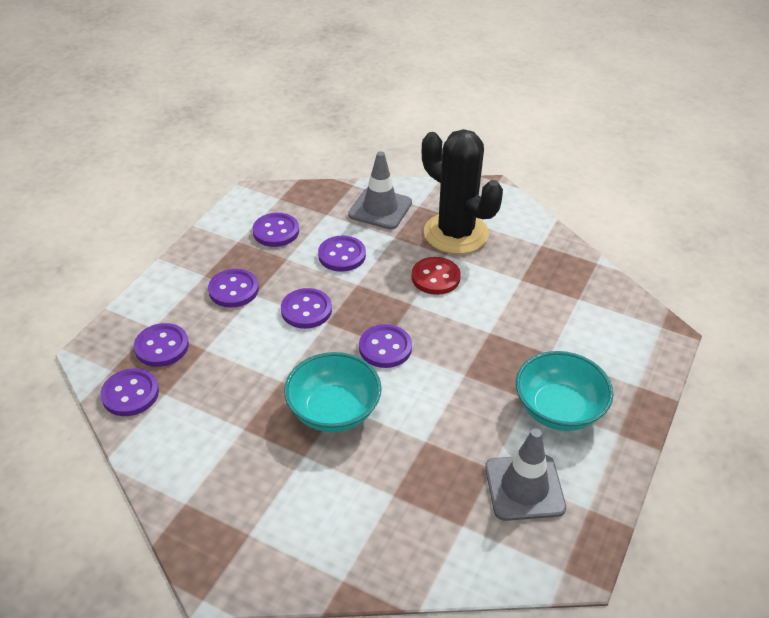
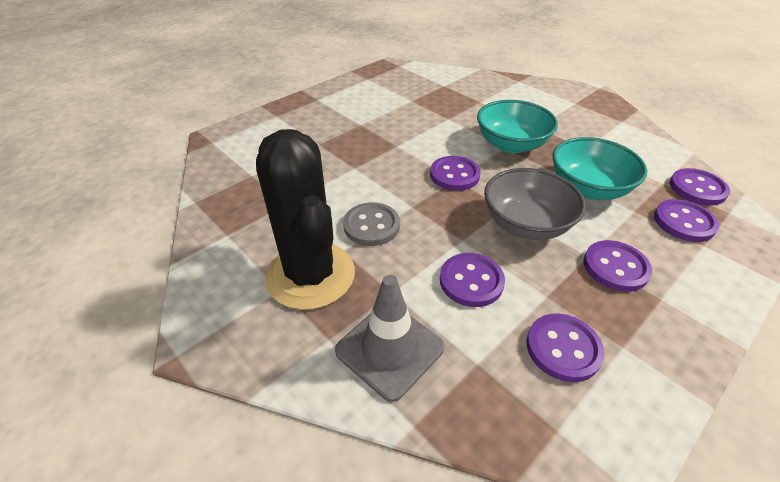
camera: 160 degrees left, 0 degrees up
(306, 310) = (526, 224): purple button -> grey bowl
(435, 277) = (371, 226): red button -> grey button
(524, 487) = (397, 90): grey traffic cone -> none
(558, 409) = (344, 115): turquoise bowl -> turquoise bowl (588, 188)

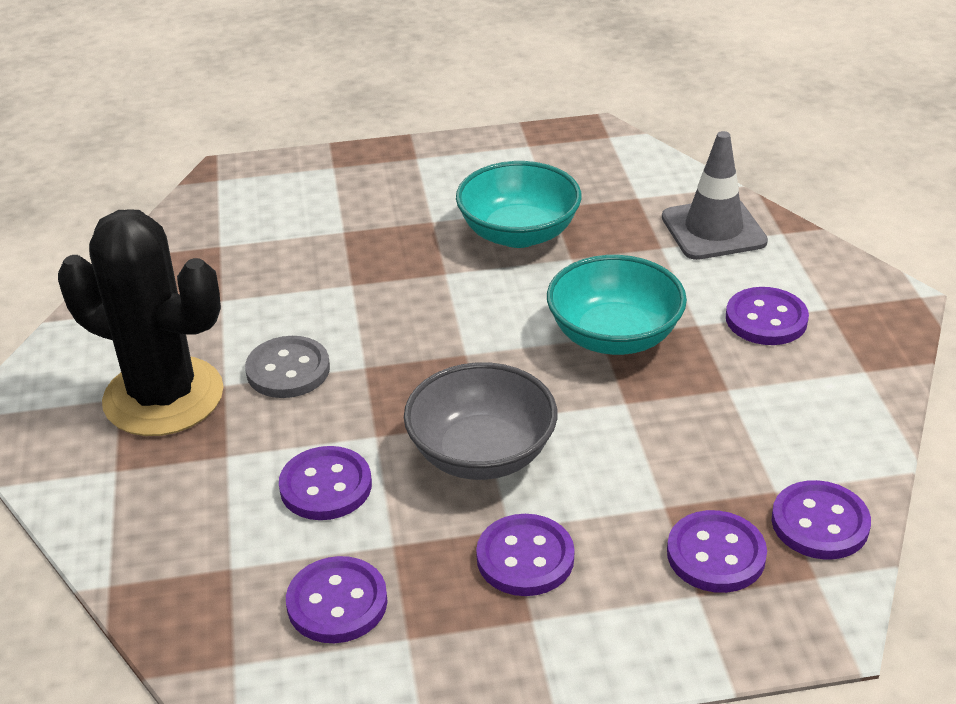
camera: 35 degrees right, 5 degrees down
(310, 275) = (163, 397): black cactus -> black cactus turned 75 degrees counterclockwise
(389, 349) = (161, 509): grey traffic cone -> grey traffic cone (713, 230)
(454, 175) = (471, 348): purple button -> purple button (766, 319)
(588, 188) = (640, 447): turquoise bowl -> turquoise bowl (518, 233)

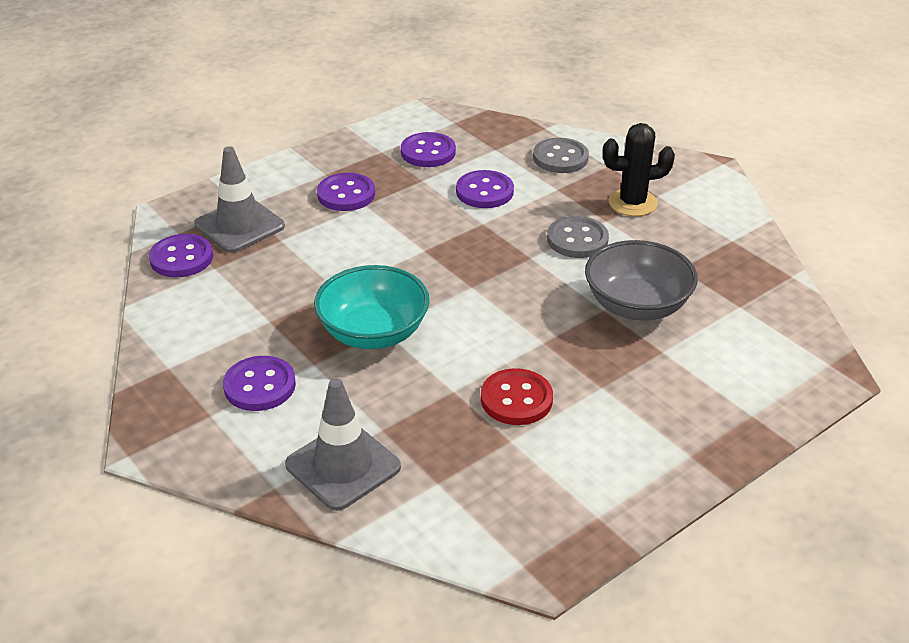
camera: 150 degrees right, 0 degrees up
(160, 509) = (560, 158): none -> grey button
(163, 397) = (632, 203): black cactus -> black cactus, size x0.59
(481, 453) = (409, 233): grey bowl -> grey bowl (636, 305)
(518, 233) = (516, 399): turquoise bowl -> red button
(716, 554) = (239, 226): purple button -> grey traffic cone

